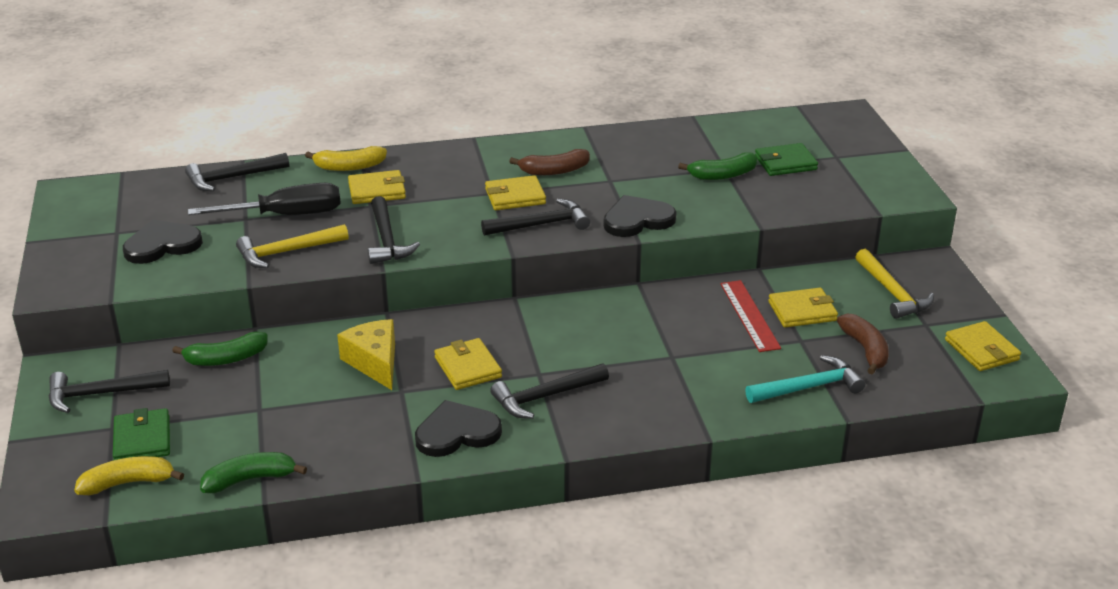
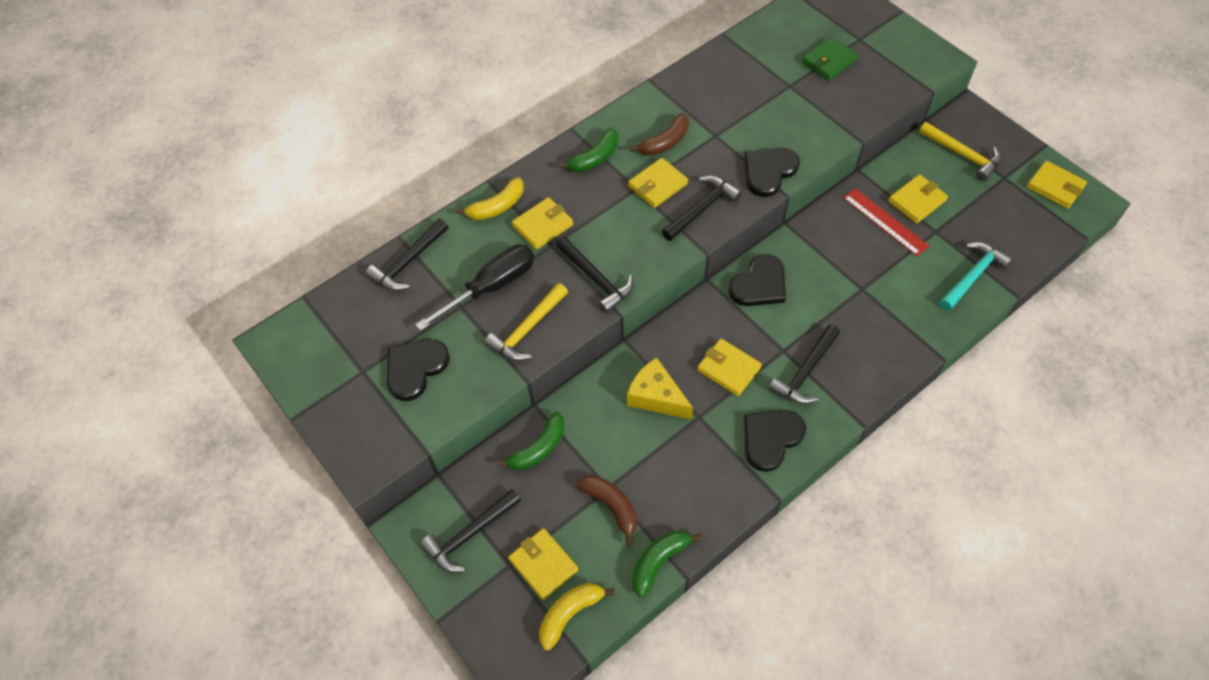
camera: 25 degrees left, 25 degrees up
(142, 439) = (543, 564): green wallet -> yellow wallet
(564, 318) = (759, 284): none -> black heart
(723, 175) = (794, 94): green banana -> green banana (595, 158)
(865, 349) = (983, 221): brown banana -> brown banana (611, 506)

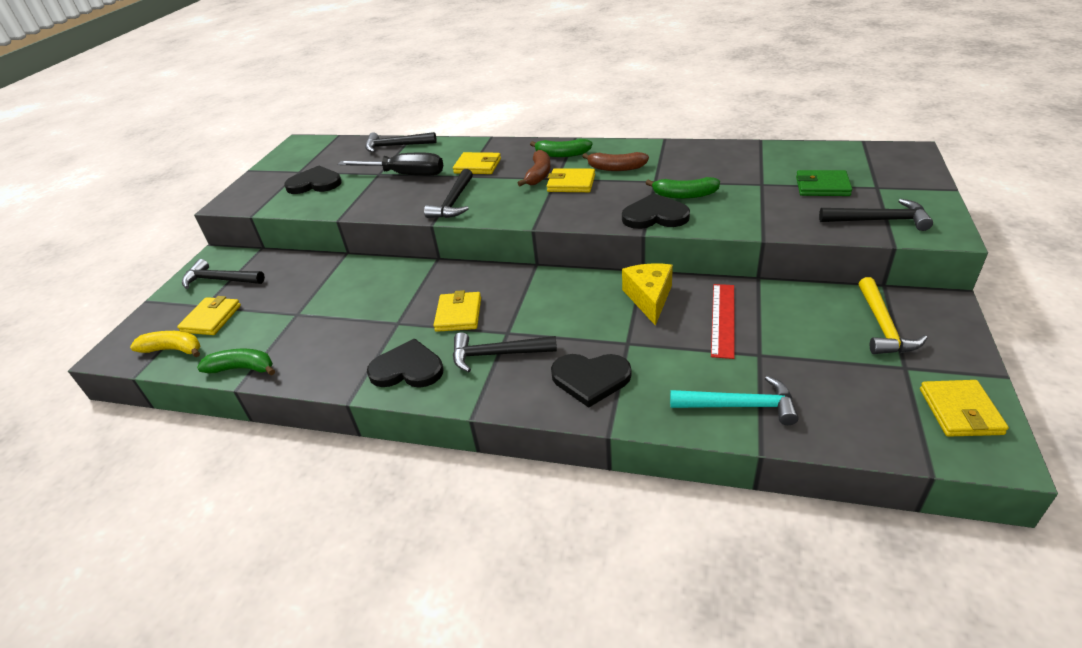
camera: 55 degrees right, 20 degrees down
(497, 206) = (474, 147): yellow banana -> none
(527, 329) = (382, 200): yellow hammer -> none
(539, 448) = (310, 271): green banana -> green banana (684, 195)
(611, 506) = (281, 323): brown banana -> brown banana (539, 175)
(656, 397) = (398, 295): yellow cheese -> yellow cheese (649, 298)
(701, 209) = (574, 208): black hammer -> black hammer (878, 220)
(759, 284) = (561, 289): black heart -> black heart (590, 379)
(917, 201) = (777, 326): yellow wallet -> none

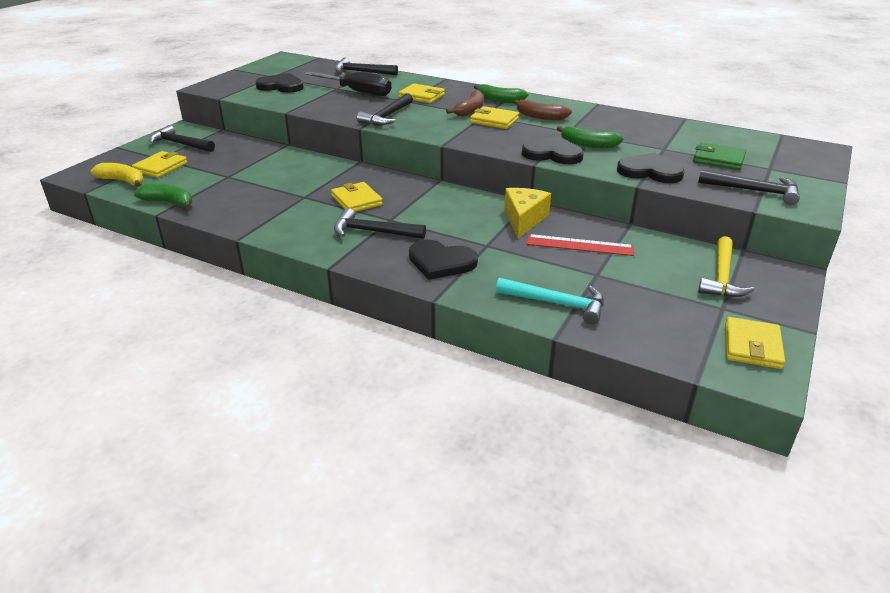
camera: 10 degrees right, 5 degrees down
(407, 369) = (296, 227): black heart -> black heart (650, 171)
(458, 314) = (356, 200): yellow wallet -> yellow wallet turned 45 degrees counterclockwise
(723, 319) = (579, 245): red ruler -> red ruler turned 75 degrees clockwise

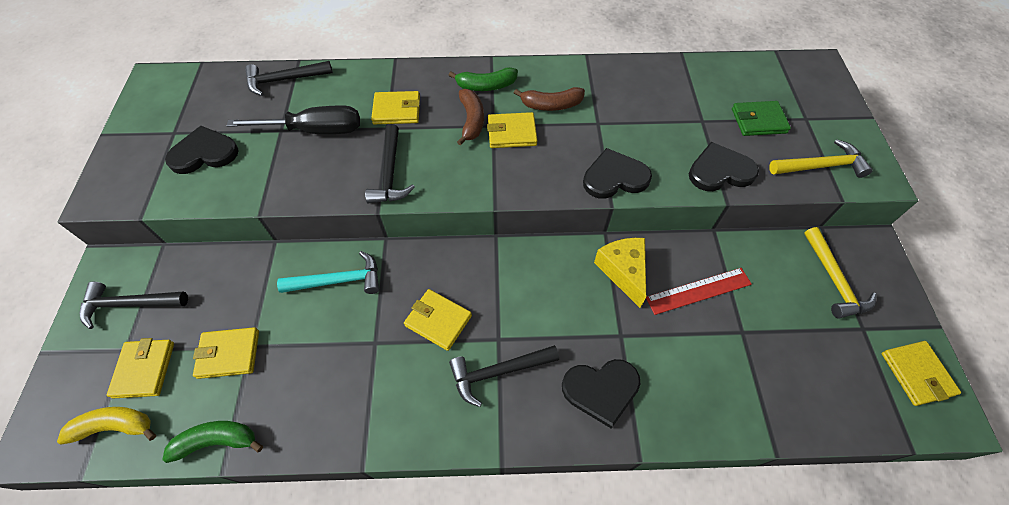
camera: 30 degrees left, 25 degrees up
(212, 175) = (229, 354): none -> yellow wallet
(556, 303) = (743, 400): turquoise hammer -> turquoise hammer (338, 280)
(588, 144) = (634, 143): green banana -> none
(753, 191) = (820, 166): black hammer -> yellow hammer

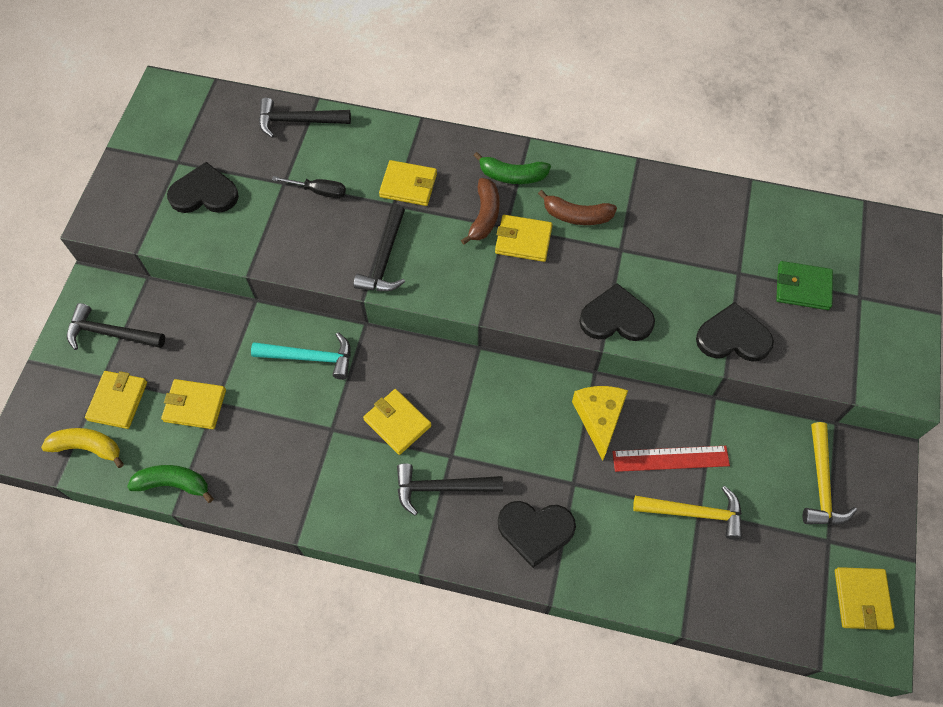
camera: 15 degrees right, 5 degrees up
(315, 130) = (319, 191): black screwdriver -> black screwdriver, size x0.55
(820, 166) = (848, 357): yellow hammer -> yellow hammer (694, 512)

